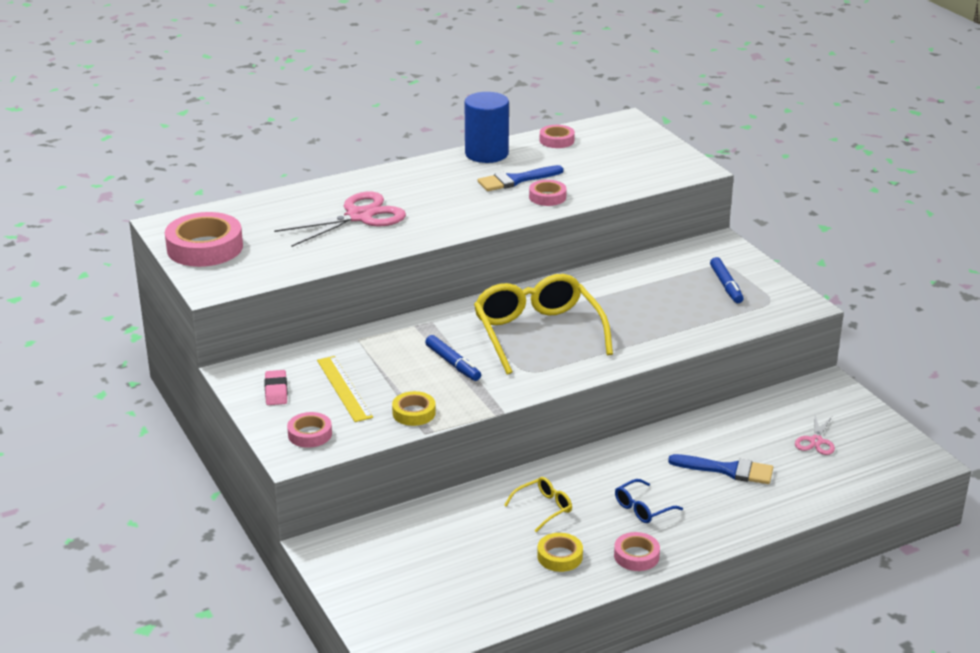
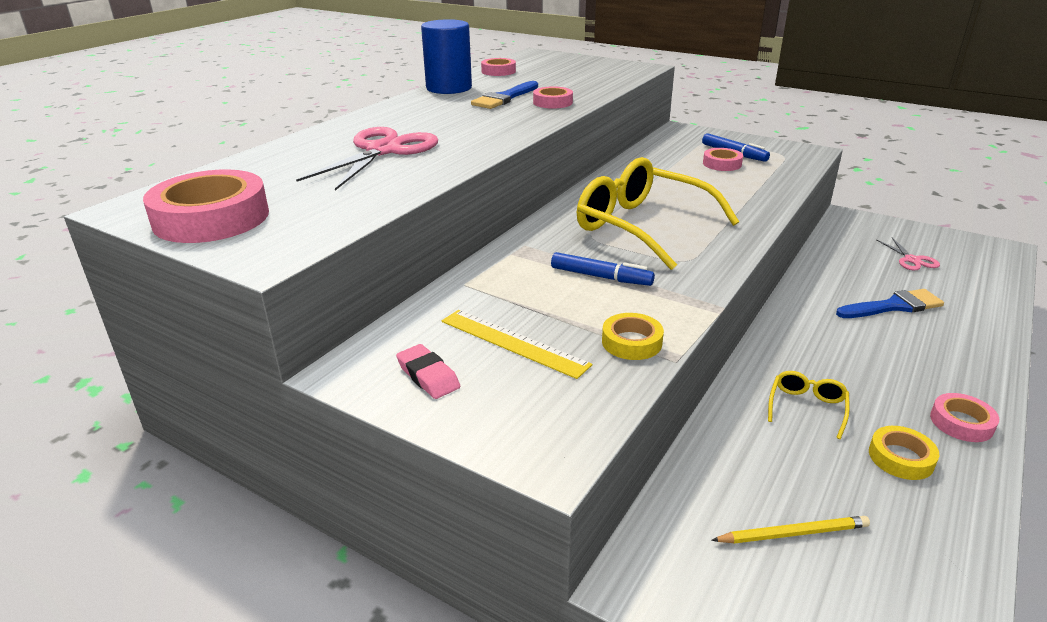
camera: 30 degrees left, 0 degrees up
(310, 434) = (539, 417): pink tape -> pink tape (722, 164)
(434, 562) = (793, 533): none -> yellow pencil
(642, 508) = (888, 369): blue glasses -> none

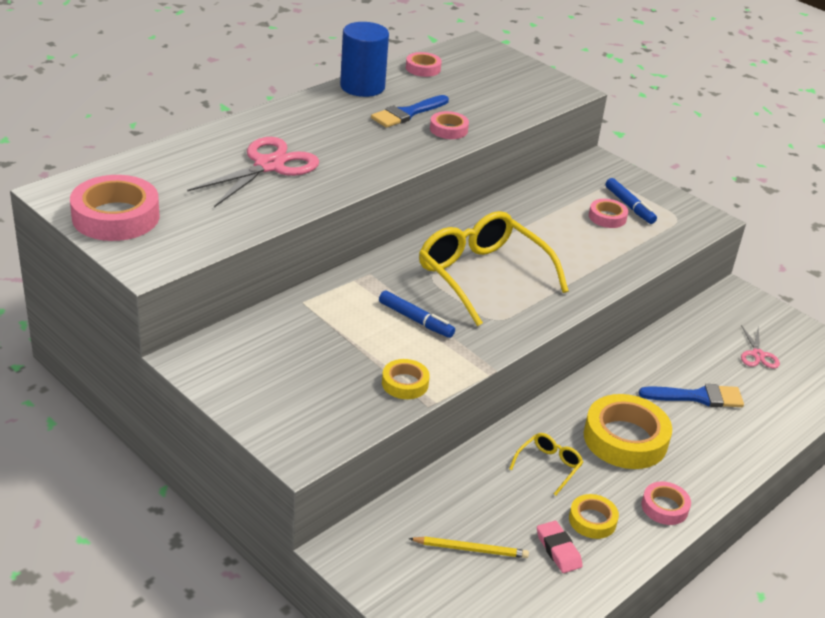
camera: 10 degrees right, 5 degrees up
(428, 376) = (243, 376): pink eraser -> pink eraser (558, 550)
(513, 342) = (316, 363): yellow ruler -> none
(861, 361) = (625, 439): none -> yellow tape

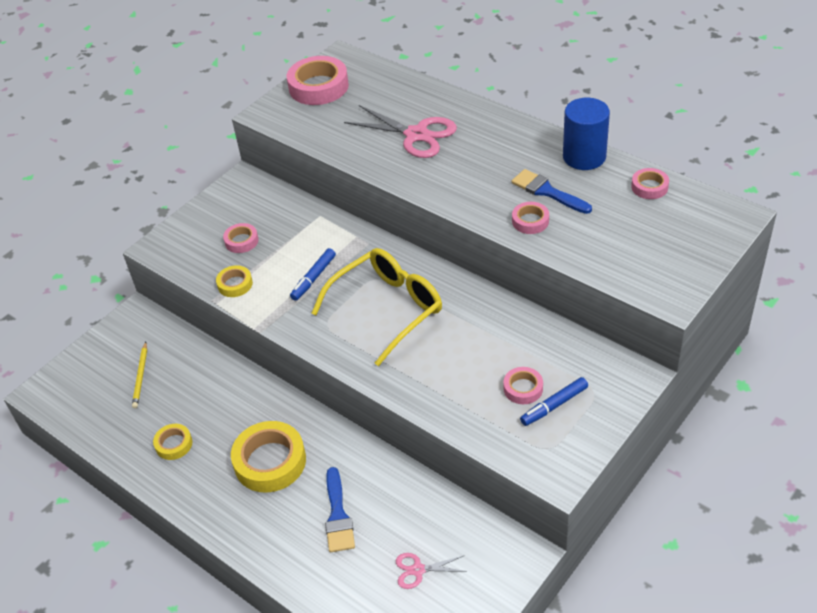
camera: 90 degrees right, 10 degrees up
(549, 466) = (230, 413): yellow glasses -> none
(558, 550) = (142, 425): pink eraser -> none
(664, 507) = (192, 491): pink tape -> pink tape (241, 241)

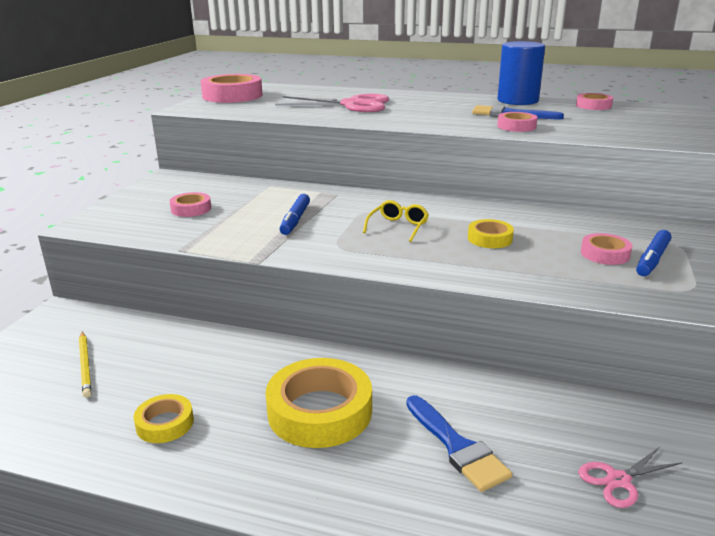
camera: 25 degrees left, 20 degrees down
(235, 284) = (202, 235): yellow tape -> yellow tape (490, 239)
(388, 308) = (398, 227): yellow glasses -> yellow glasses, size x0.44

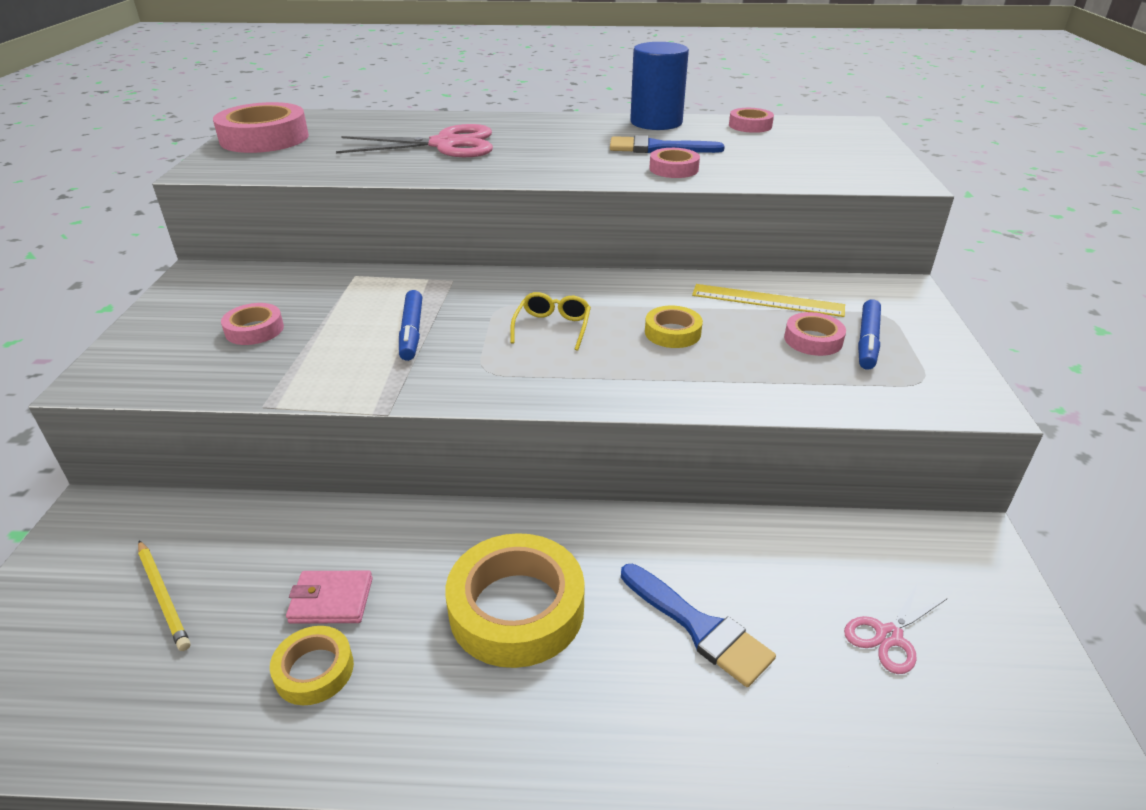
camera: 15 degrees left, 10 degrees up
(192, 385) = (331, 600): none -> pink wallet
(577, 226) = (767, 300): none -> yellow ruler

